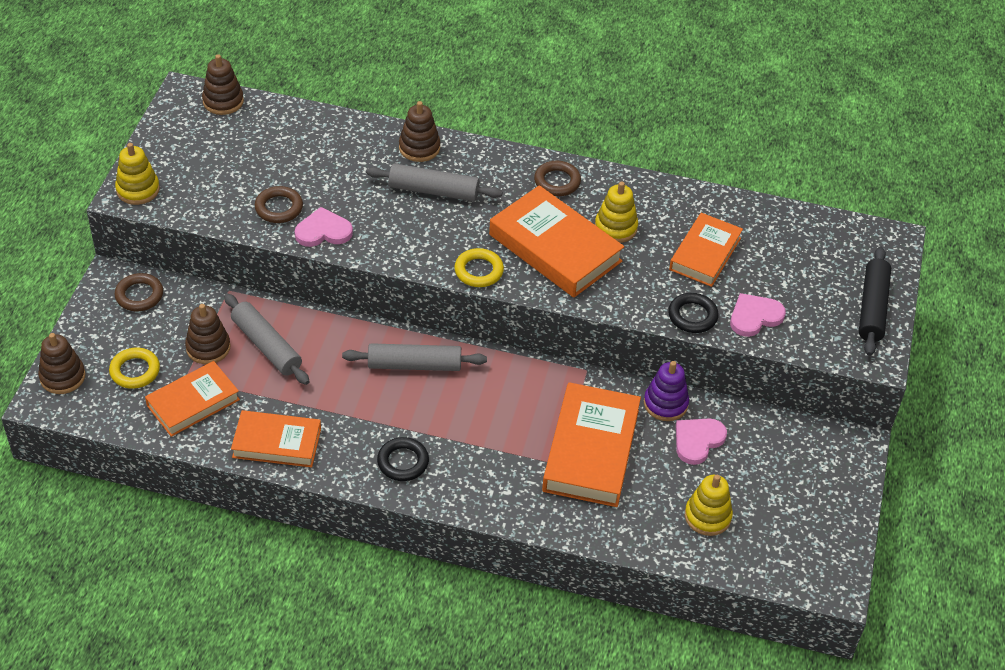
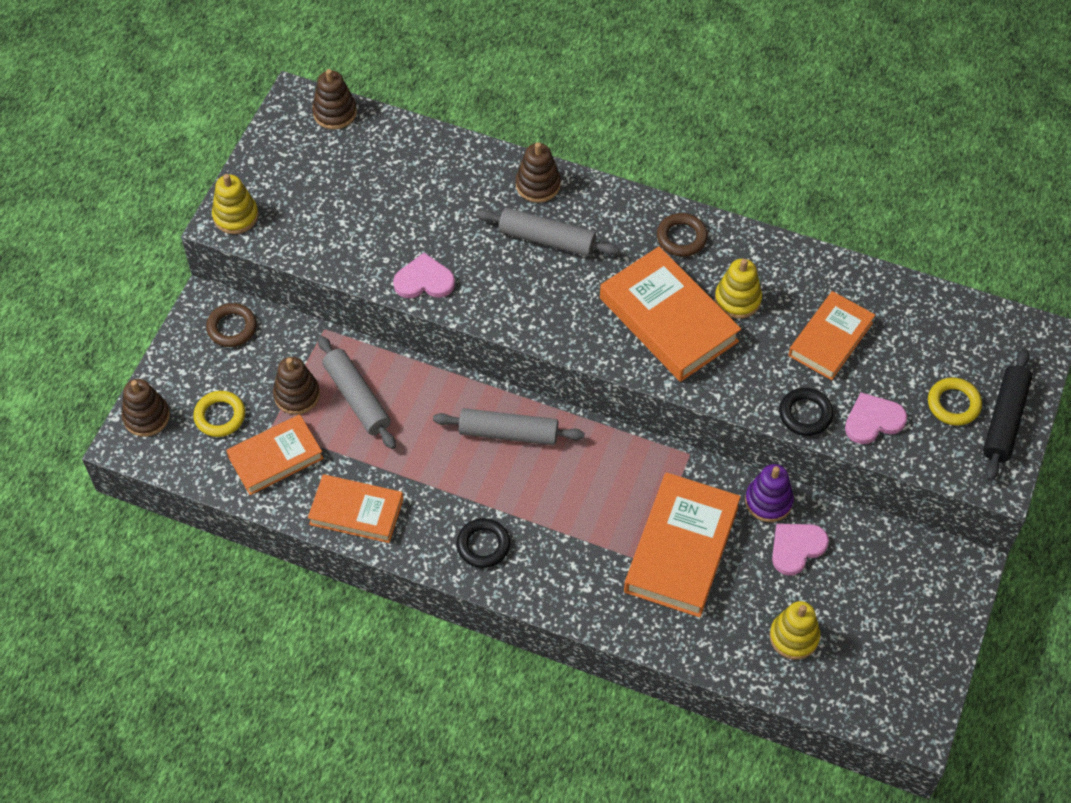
camera: 10 degrees right, 10 degrees up
(279, 208) = (380, 249): brown ring -> none
(479, 271) = (583, 341): yellow ring -> yellow ring (953, 404)

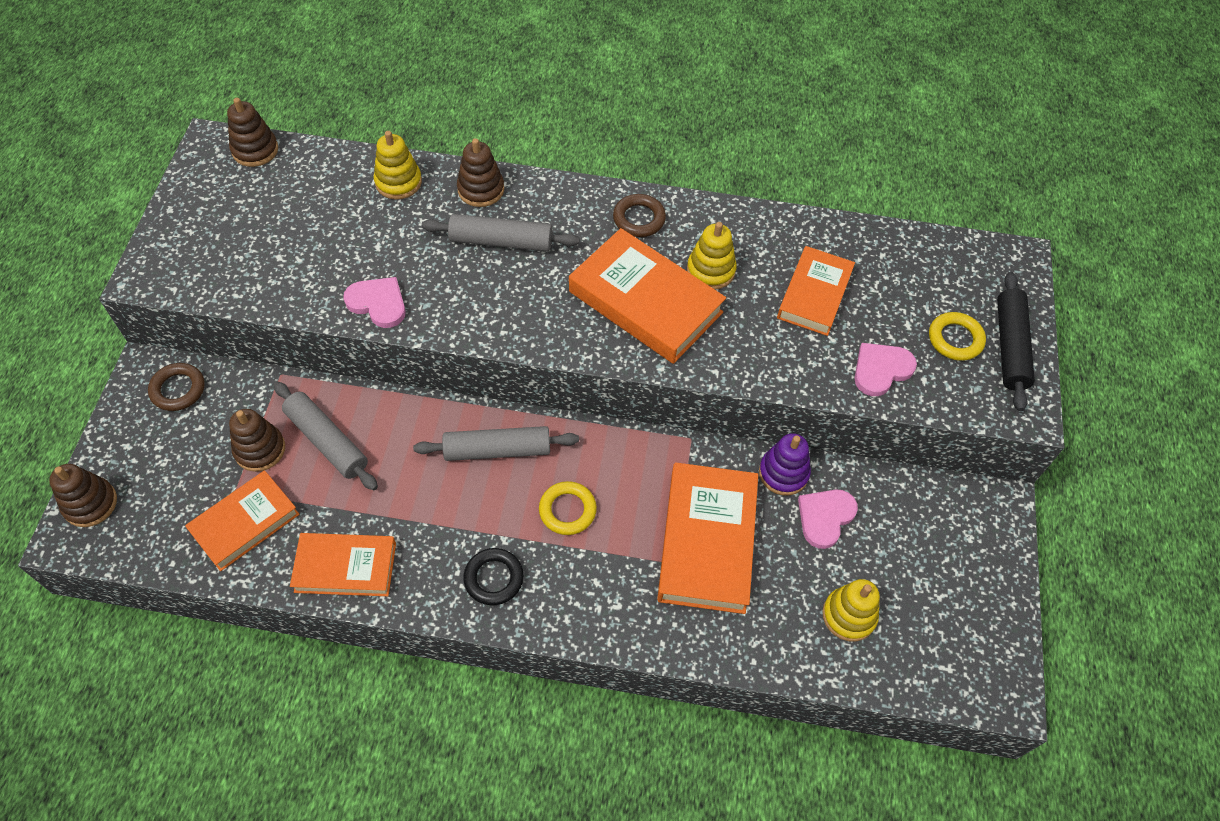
camera: 15 degrees left, 0 degrees up
(220, 416) = (175, 488): yellow ring -> yellow ring (567, 510)
(235, 216) = (159, 268): yellow stacking toy -> yellow stacking toy (398, 182)
(424, 280) = (378, 303): pink heart -> pink heart turned 45 degrees clockwise
(805, 414) = (811, 375): black ring -> none

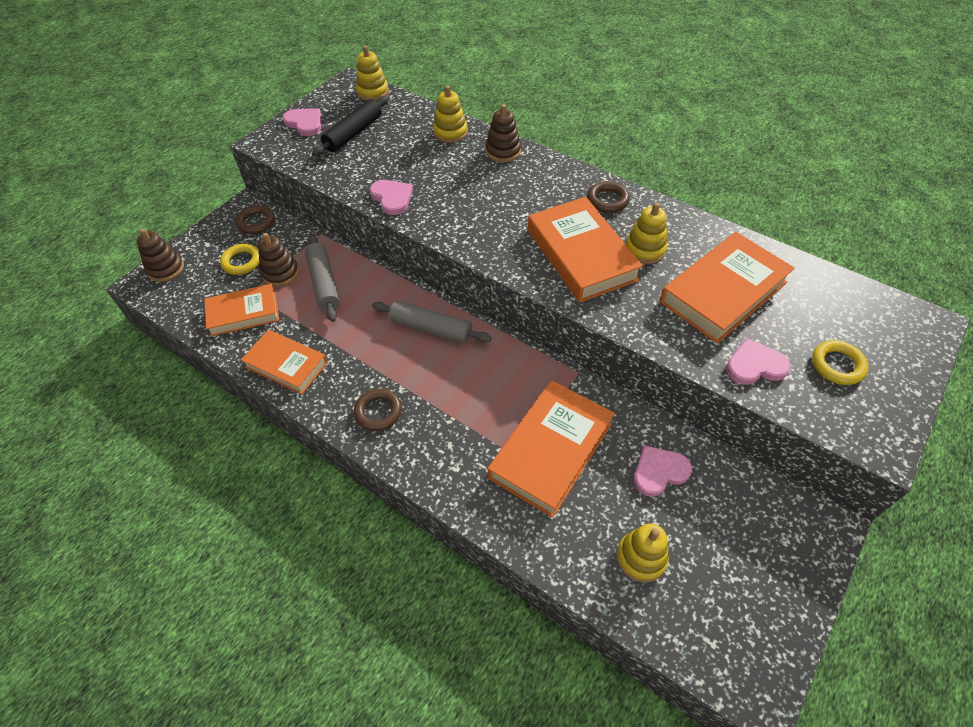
camera: 30 degrees right, 5 degrees down
(188, 229) = (305, 123): none -> pink heart
(255, 150) = (373, 92): brown stacking toy -> yellow stacking toy
(494, 578) = (378, 412): black ring -> brown ring
(501, 241) = (498, 186): grey rolling pin -> none
(567, 510) = (457, 387): yellow ring -> yellow ring (242, 262)
(783, 473) = (640, 425): purple stacking toy -> none
(814, 295) = (723, 292): orange book -> orange book, size x1.54
(1009, 346) = (889, 388): black rolling pin -> black rolling pin (353, 133)

